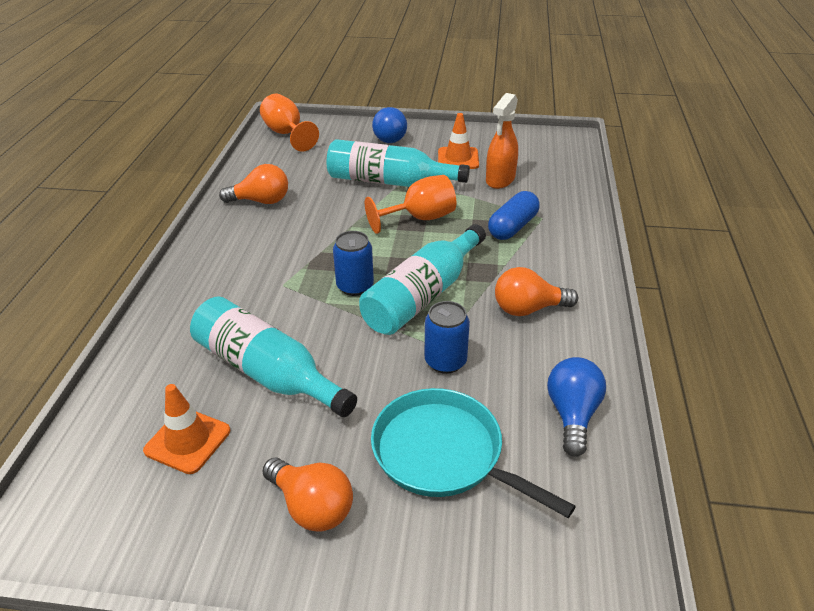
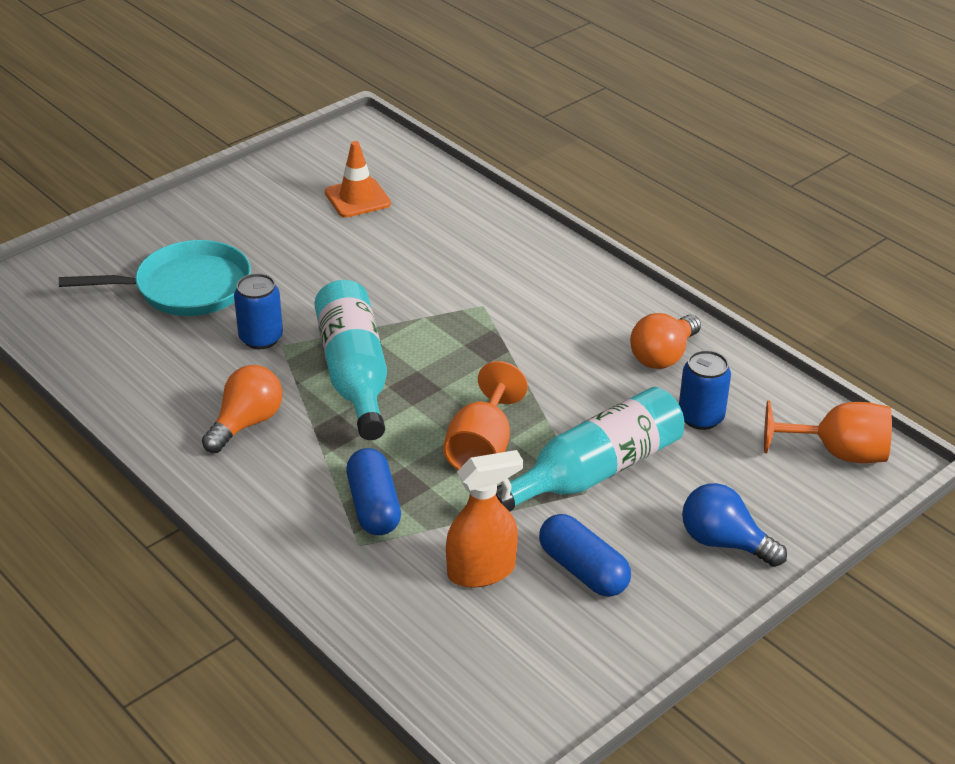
camera: 130 degrees right, 0 degrees up
(267, 372) = (377, 252): turquoise bottle -> none
(312, 507) = (232, 221): orange light bulb -> none
(355, 286) = (423, 343): blue can -> blue can (701, 417)
(458, 158) = (583, 570): orange traffic cone -> blue capsule
(500, 180) = (482, 571): orange spray bottle -> orange spray bottle turned 90 degrees clockwise
(572, 415) = (120, 364): blue light bulb -> none

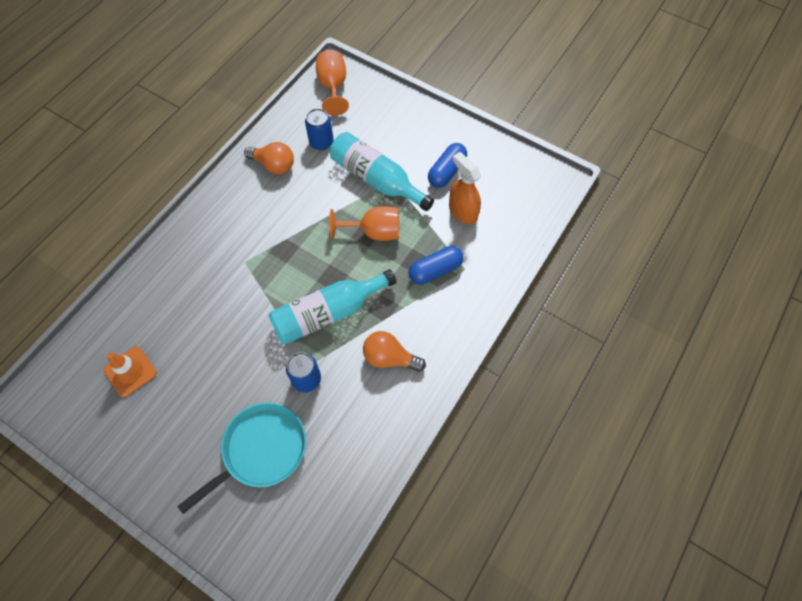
camera: 105 degrees left, 25 degrees up
(187, 288) = (261, 450): turquoise pan -> turquoise pan turned 75 degrees clockwise
(724, 542) = (409, 122): blue light bulb -> none

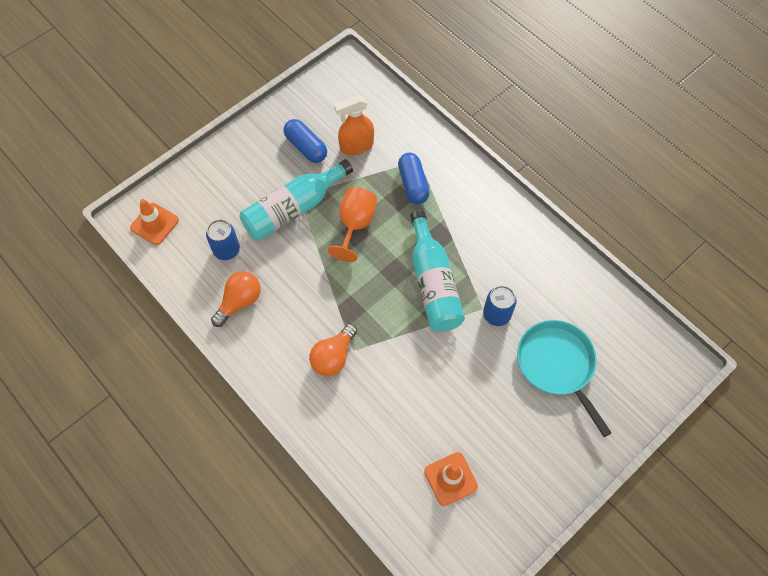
camera: 75 degrees left, 0 degrees up
(333, 87) = (154, 224): orange goblet -> orange traffic cone
(389, 358) = (491, 241): orange light bulb -> orange light bulb (333, 357)

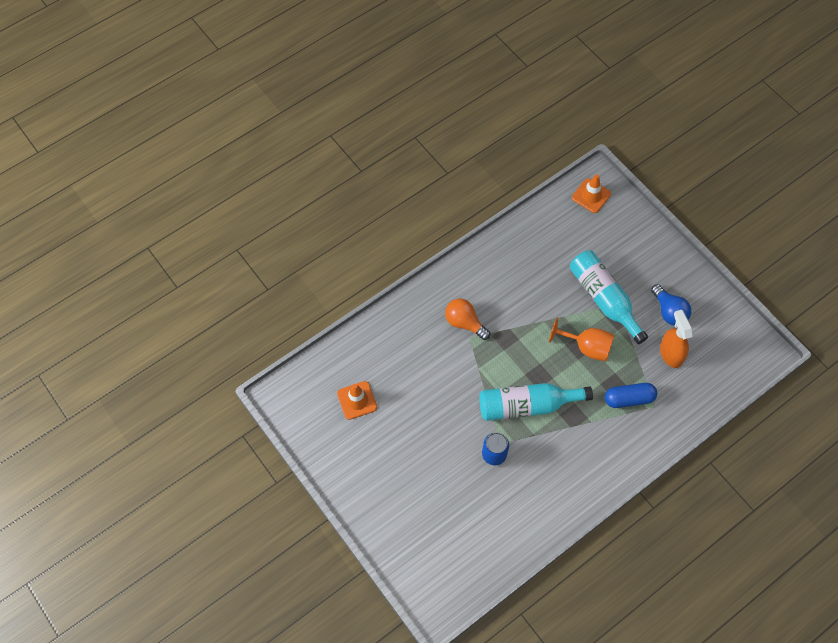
camera: 95 degrees right, 0 degrees up
(226, 250) = (565, 247): blue can -> none
(239, 302) = (517, 257): orange light bulb -> none
(306, 147) = (669, 311): blue capsule -> blue light bulb
(557, 365) = (443, 498): turquoise pan -> none

